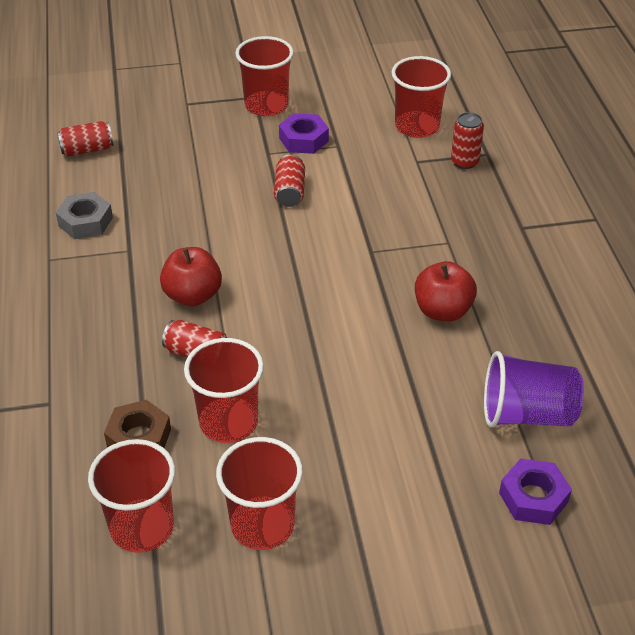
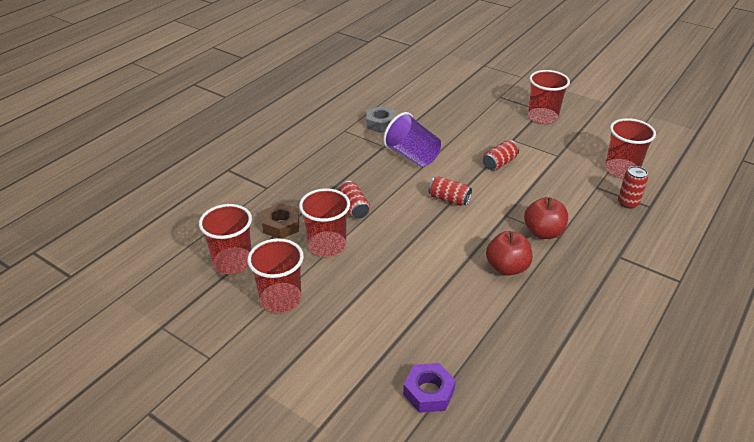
camera: 45 degrees right, 5 degrees down
(87, 150) = (423, 94): red can -> red can (449, 199)
(193, 295) = (386, 182): red apple -> red apple (543, 232)
(303, 139) = (541, 143): purple nut -> none
(527, 414) = (484, 350): purple cup -> purple cup (412, 156)

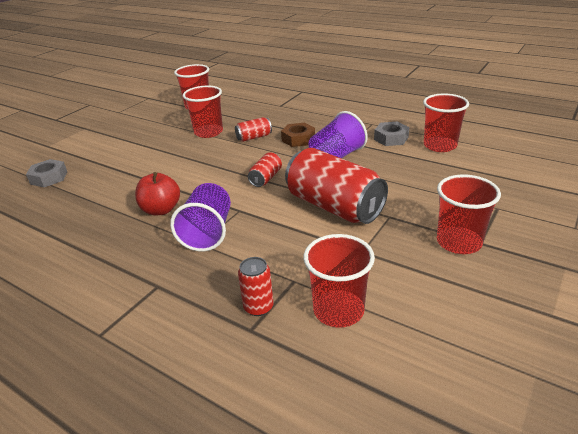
camera: 90 degrees right, 5 degrees down
(281, 225) = (234, 115): brown nut -> brown nut (298, 139)
(281, 299) = (157, 124): red cup -> red cup (440, 145)
(428, 392) = (49, 178): purple nut -> grey nut
(499, 163) = (334, 206): red can -> red can, size x2.19
(543, 232) = (208, 233): red apple -> purple cup

